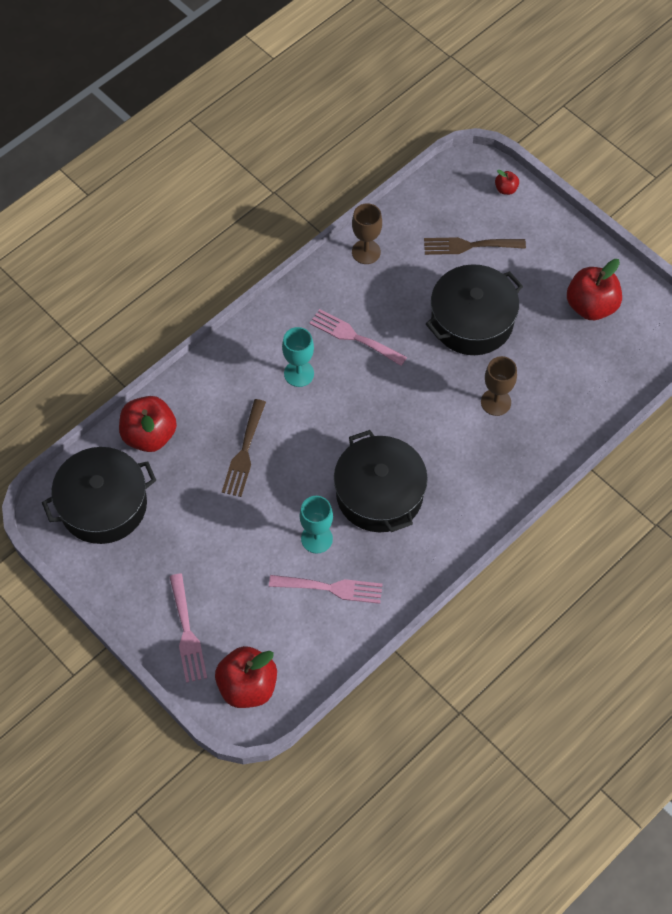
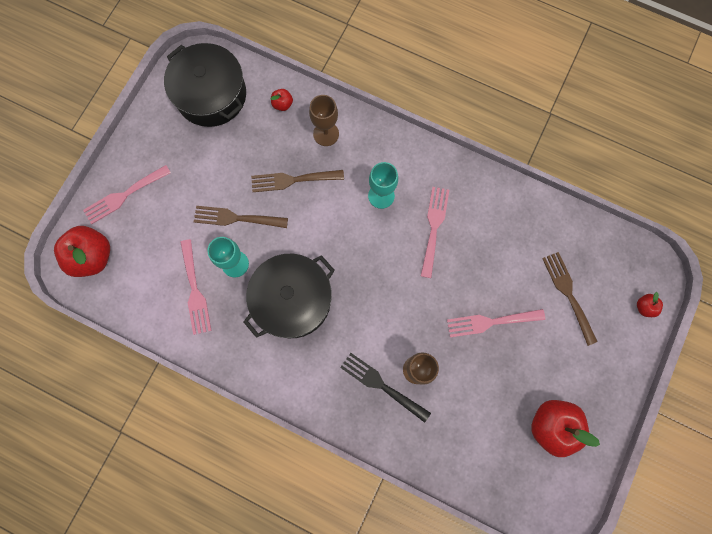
camera: 70 degrees right, 15 degrees up
(149, 435) = (282, 104): red apple -> red apple, size x0.46
(264, 522) = (236, 218): none -> brown fork
(366, 252) = (522, 208): brown goblet -> brown goblet (326, 134)
(472, 321) = (490, 322): black pot -> pink fork
(500, 439) = (381, 385): none -> black fork

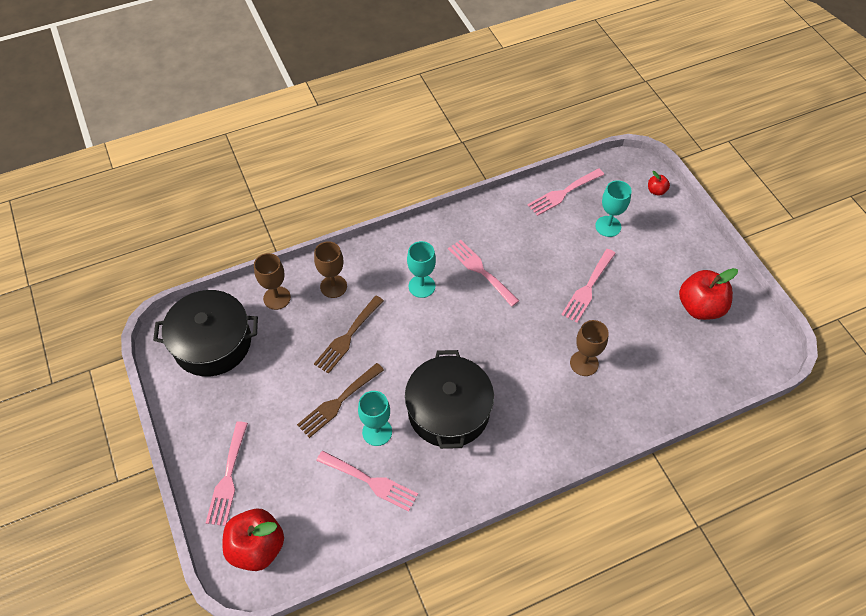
camera: 50 degrees left, 20 degrees down
(282, 104) = (277, 298): red apple -> brown goblet
(381, 385) = (576, 397): black fork -> none
(568, 294) = (608, 226): brown fork -> turquoise goblet
(570, 233) = (563, 193): none -> pink fork

